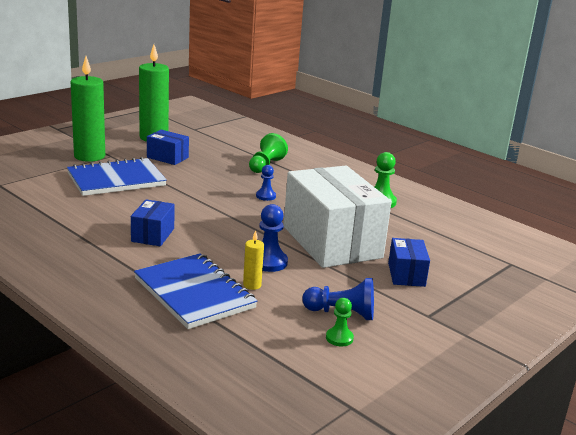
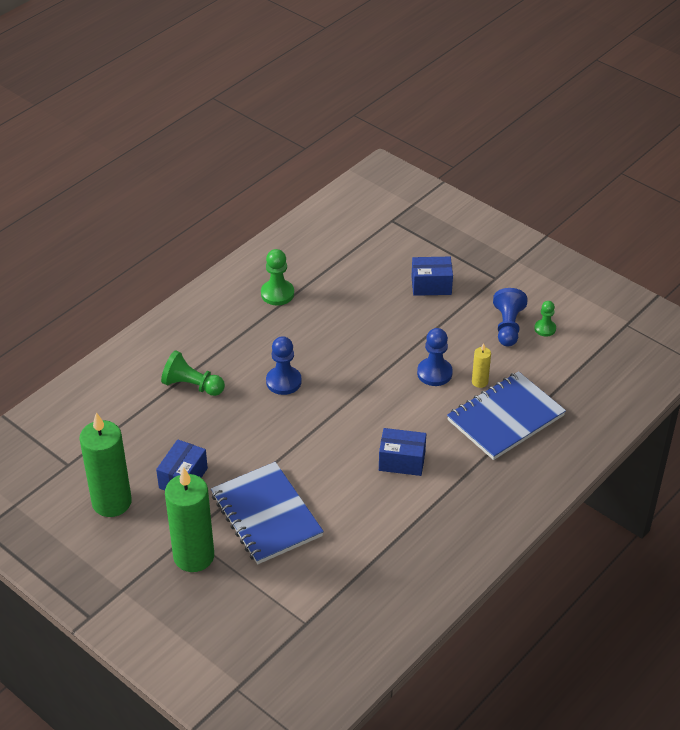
camera: 90 degrees left, 20 degrees up
(265, 196) = (283, 381): blue pawn -> blue pawn, size x1.59
(331, 242) = (381, 331): white box -> none

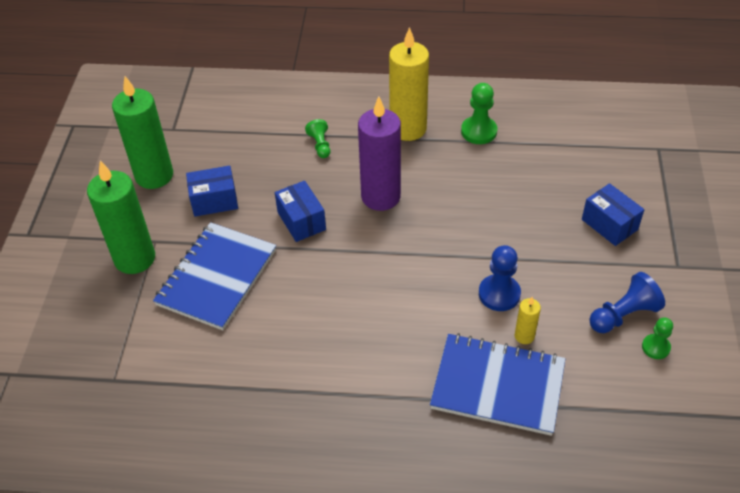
camera: 55 degrees right, 5 degrees up
(192, 386) = (320, 145): green pawn -> green pawn, size x0.63
(231, 328) = (408, 128): none -> yellow candle
(283, 381) = (380, 197): blue pawn -> purple candle
(402, 461) = (363, 335): blue box -> blue box (301, 221)

